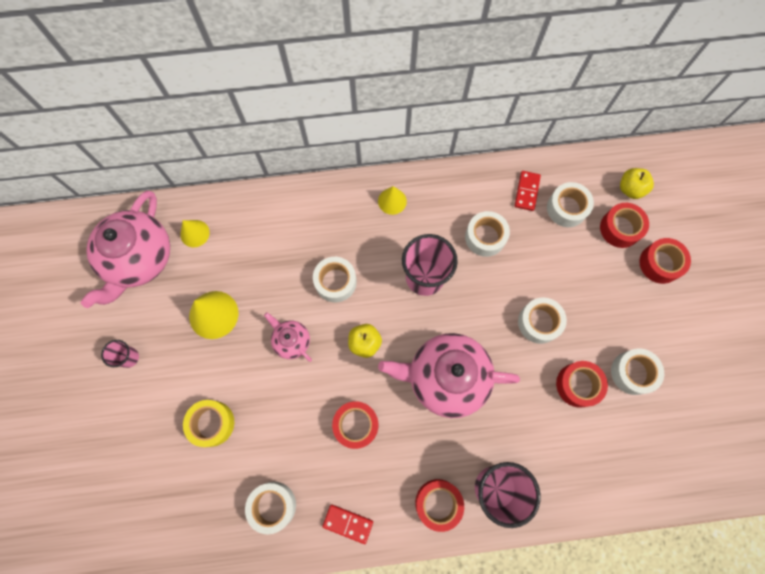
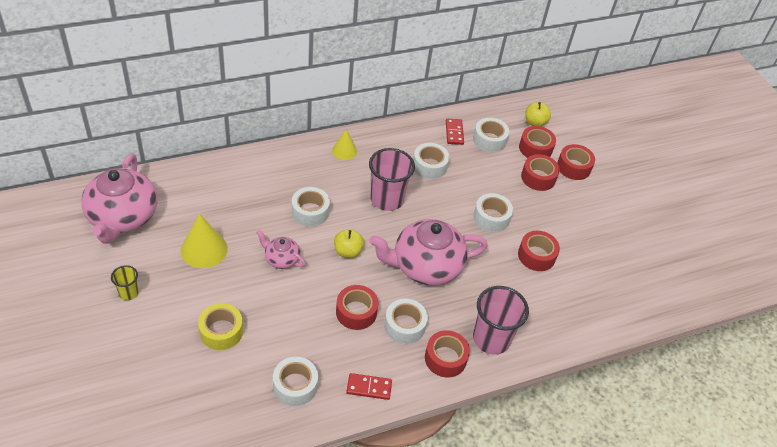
camera: 20 degrees left, 25 degrees down
(129, 357) = (128, 293): pink cup -> yellow cup
(195, 233) = (172, 193): yellow cone -> none
(611, 273) = (538, 177): none -> red tape
(632, 373) = (577, 241): white tape -> white tape (404, 326)

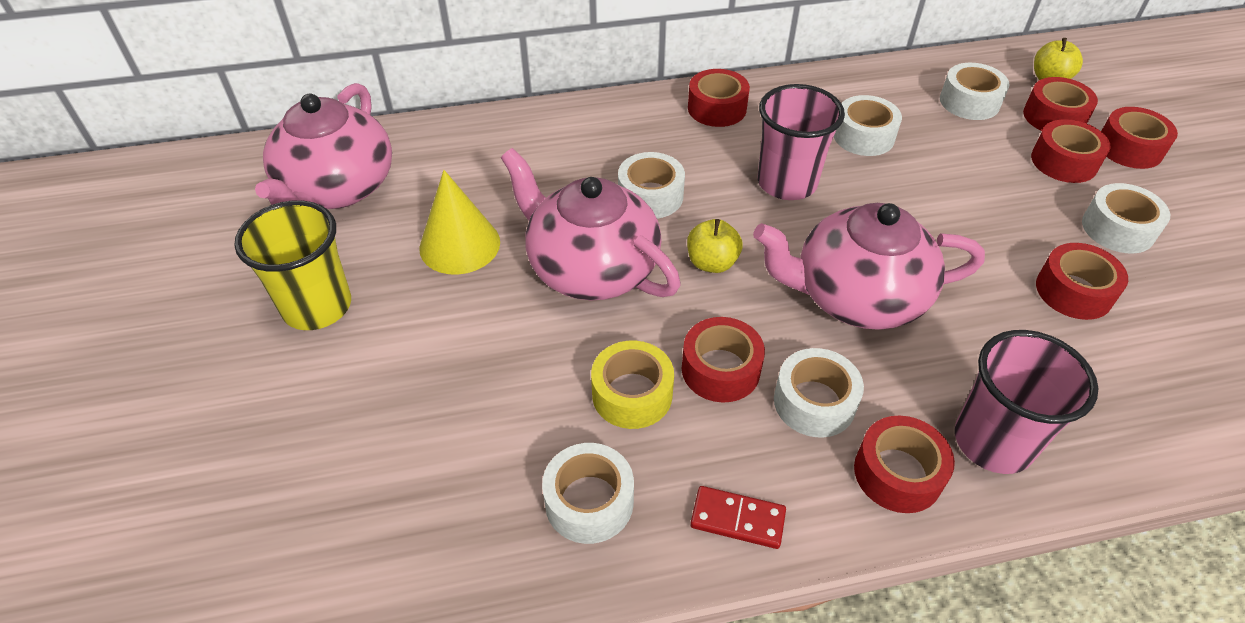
camera: 15 degrees right, 0 degrees up
(128, 293) = (317, 306): yellow cup -> yellow cup, size x1.97
(221, 331) = (464, 385): yellow tape -> yellow tape (632, 394)
(281, 259) = (591, 268): pink teapot -> pink teapot, size x2.07
(344, 151) = (717, 108): yellow cone -> red tape
(454, 133) = (906, 89): red domino -> none
(491, 217) = (980, 222): white tape -> white tape (1117, 229)

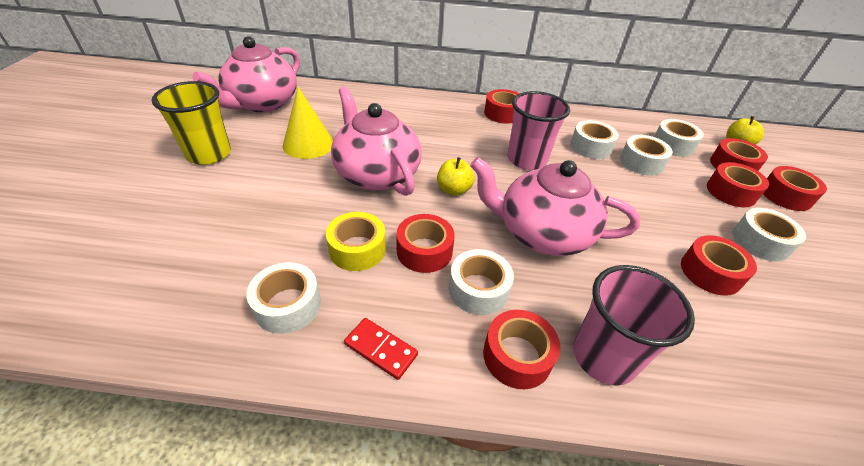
camera: 15 degrees right, 5 degrees down
(650, 196) = (436, 147): white tape -> white tape (641, 162)

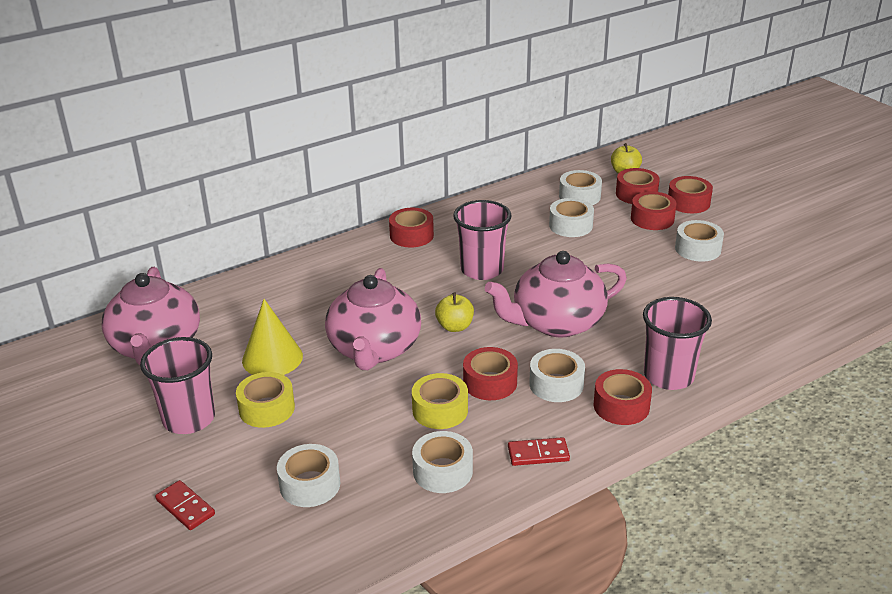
camera: 35 degrees left, 10 degrees down
(113, 210) = (185, 507): none -> red domino
(209, 154) = (189, 419): yellow cup -> pink cup
(256, 174) = (267, 408): none -> yellow tape
(376, 174) = (374, 349): pink teapot -> pink teapot turned 105 degrees counterclockwise
(590, 147) = (520, 231): white tape -> white tape (310, 484)
(710, 272) = (685, 288): red tape -> none

